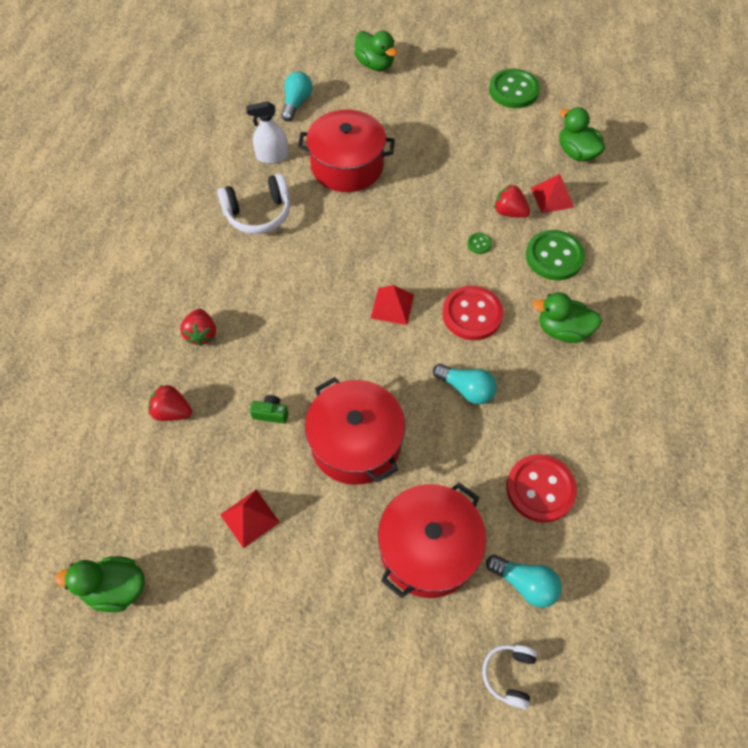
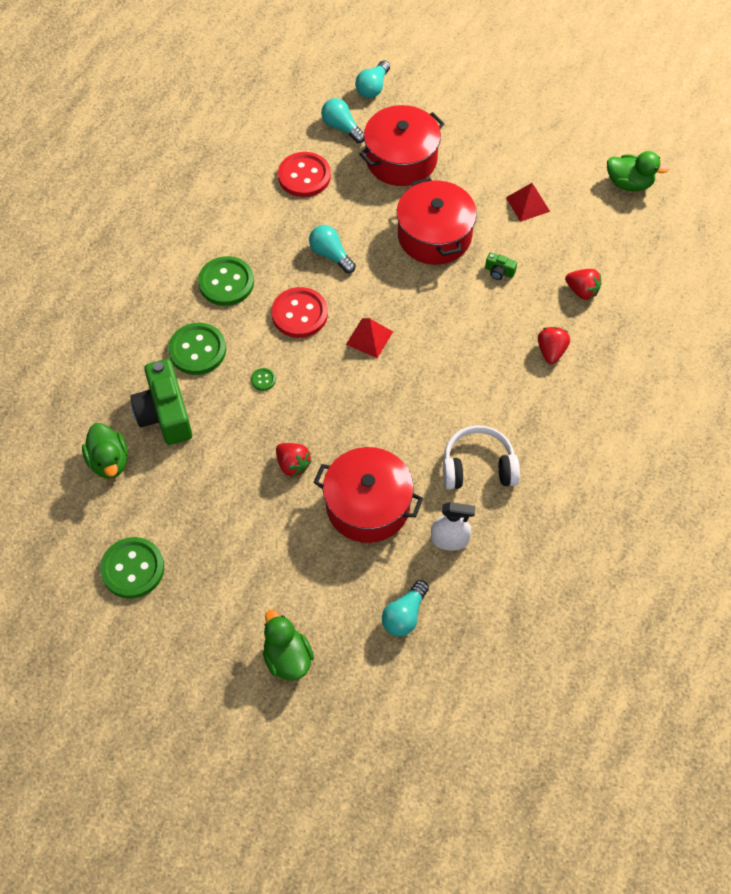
camera: 165 degrees left, 0 degrees up
(509, 212) = (217, 407): red strawberry -> red strawberry (293, 464)
(509, 675) = (373, 87): white headphones -> turquoise light bulb
(552, 197) = (165, 413): red pyramid -> green camera
(562, 330) = (226, 282): green duck -> green button

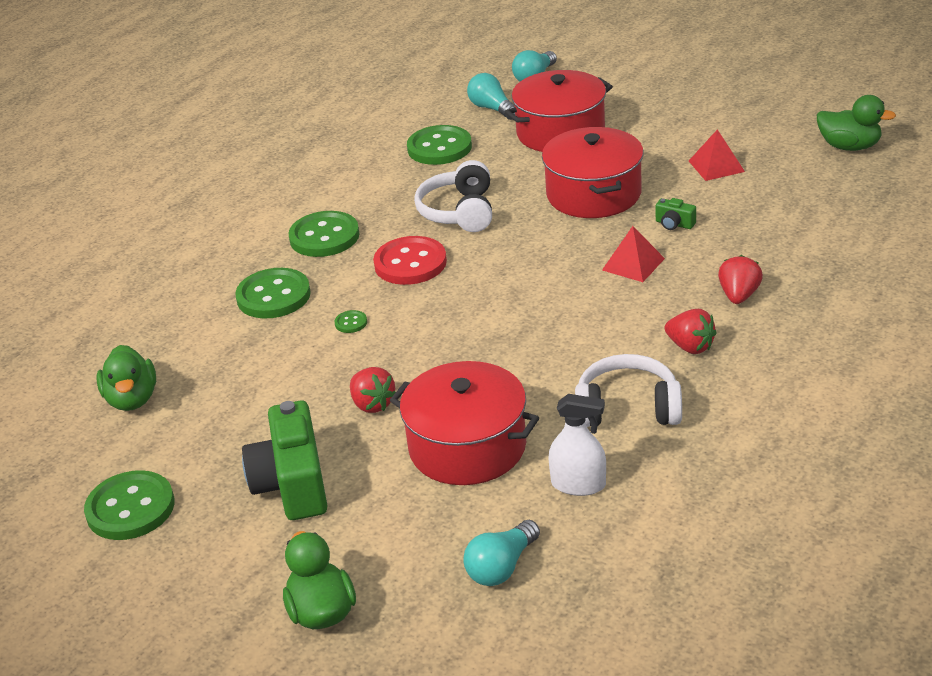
camera: 10 degrees right, 25 degrees down
(165, 413) = (217, 354): green camera -> green camera (293, 484)
(304, 176) = (439, 148): red button -> green button
(330, 255) = (459, 212): turquoise light bulb -> white headphones
(369, 338) = (496, 284): red pyramid -> red pyramid (633, 264)
(582, 291) = (784, 240): red strawberry -> red strawberry (690, 347)

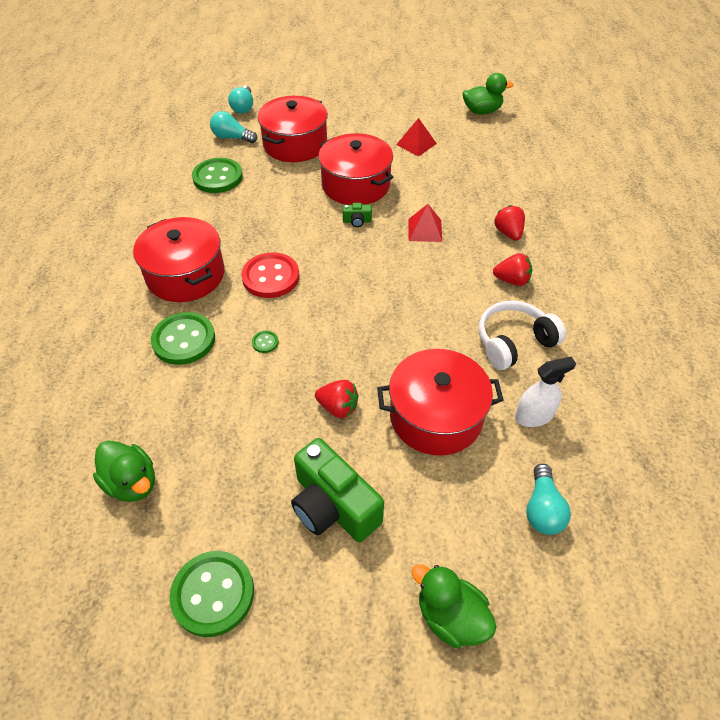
camera: 35 degrees left, 15 degrees up
(324, 237) = (185, 275): green button -> red pot
(459, 212) = (273, 224): white headphones -> none
(674, 224) = (426, 193): green camera -> green camera (357, 221)

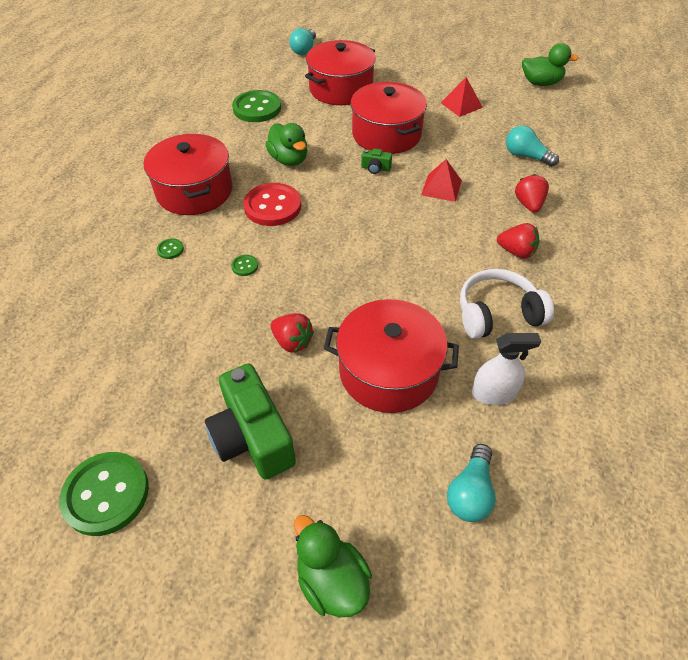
camera: 15 degrees right, 0 degrees up
(132, 483) = (73, 371): green duck -> green duck (289, 160)
(184, 340) = (170, 249): green button -> green button, size x0.43
(232, 137) = (283, 75): turquoise light bulb -> turquoise light bulb (526, 156)

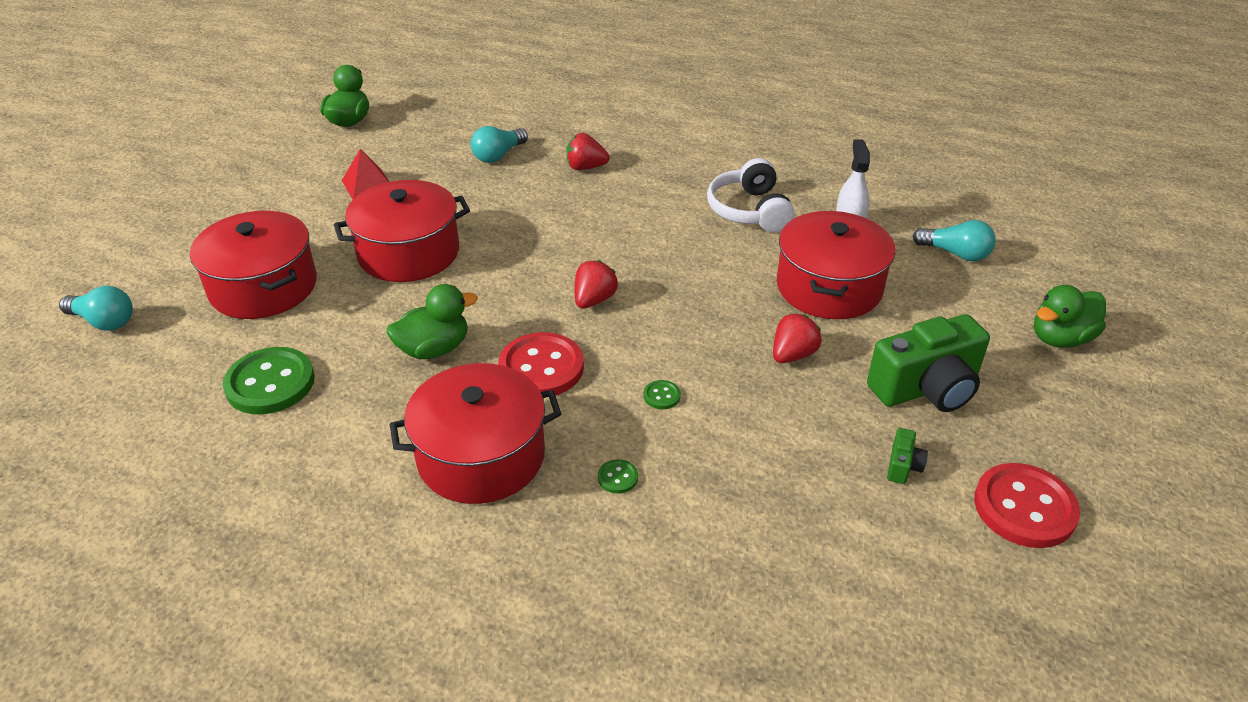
camera: 85 degrees left, 10 degrees down
(106, 494) = (1024, 508): green button -> red button
(375, 168) = (483, 268): green camera -> green camera (903, 466)
(441, 187) = (539, 221): red pyramid -> none
(516, 252) = (661, 186): red strawberry -> red strawberry (594, 300)

